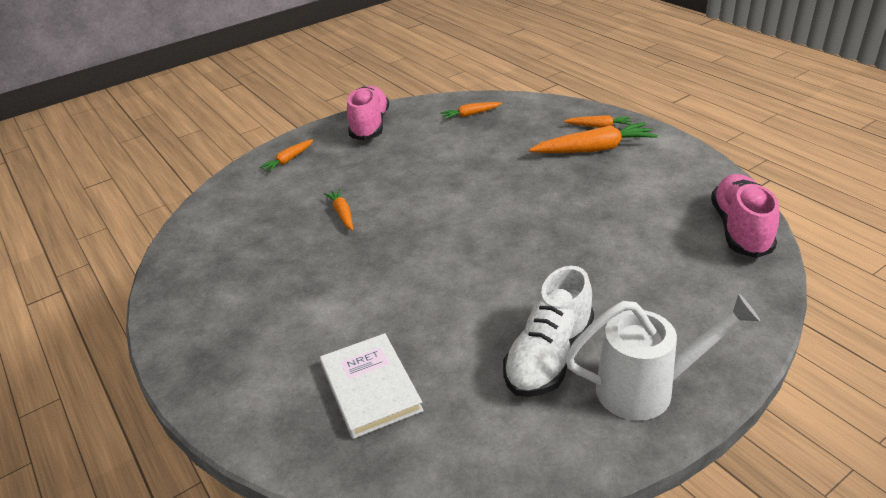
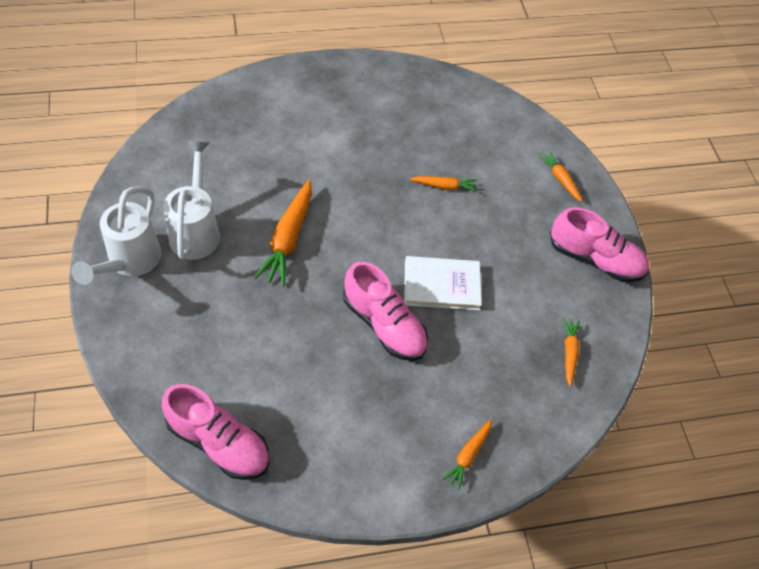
camera: 105 degrees right, 20 degrees up
(370, 388) = (244, 137): white book -> white book (441, 285)
(533, 193) = (384, 325): none -> pink shoe
(549, 356) = (196, 230): white shoe -> white watering can
(594, 149) = (424, 420): orange carrot -> orange carrot (288, 239)

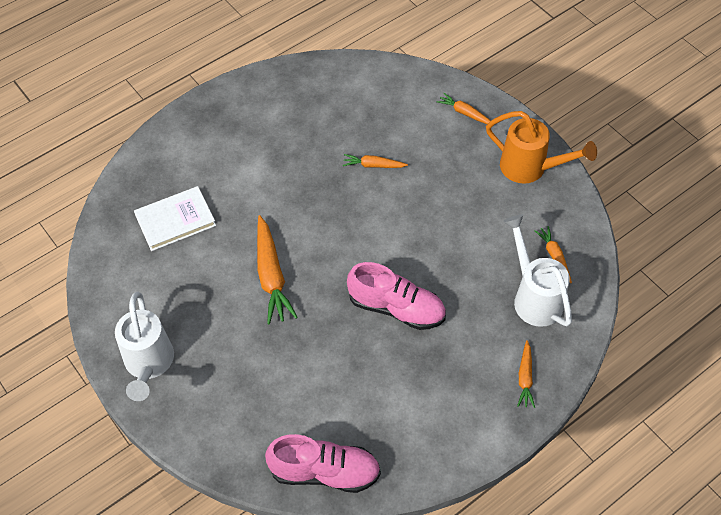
camera: 20 degrees left, 0 degrees up
(196, 230) = (187, 308): white watering can -> white watering can (534, 297)
(441, 285) = (422, 251): white book -> white book (175, 220)
(444, 186) = (373, 165): orange carrot -> orange carrot turned 150 degrees counterclockwise
(595, 259) = (530, 168): pink shoe -> orange watering can

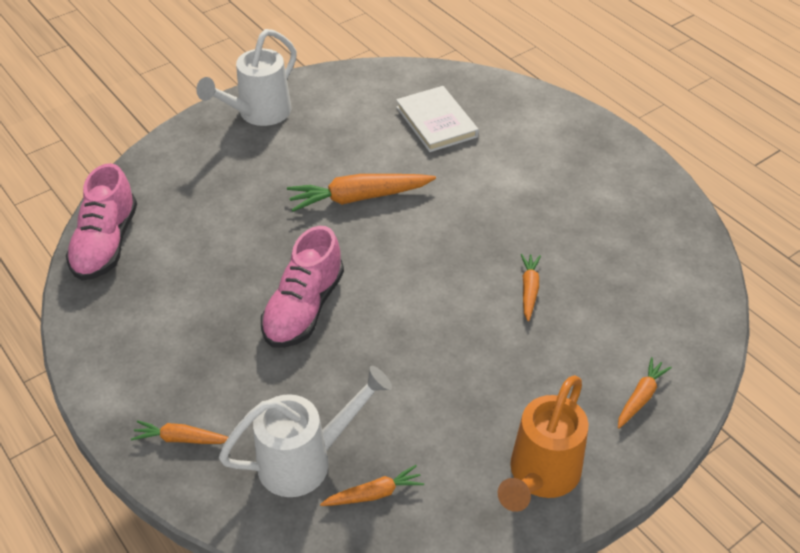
camera: 90 degrees right, 10 degrees down
(149, 365) = (258, 114): white watering can -> white watering can turned 45 degrees counterclockwise

